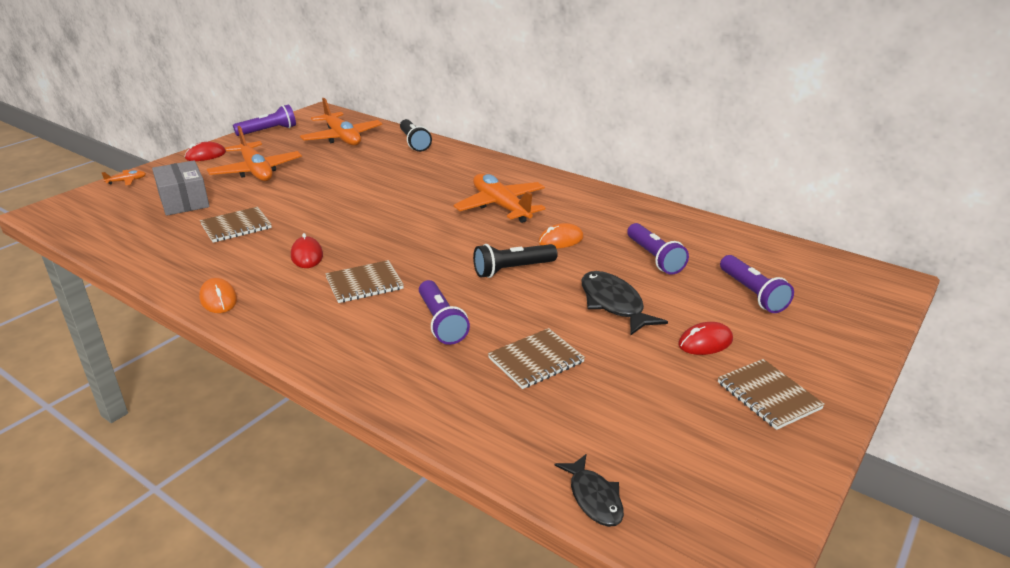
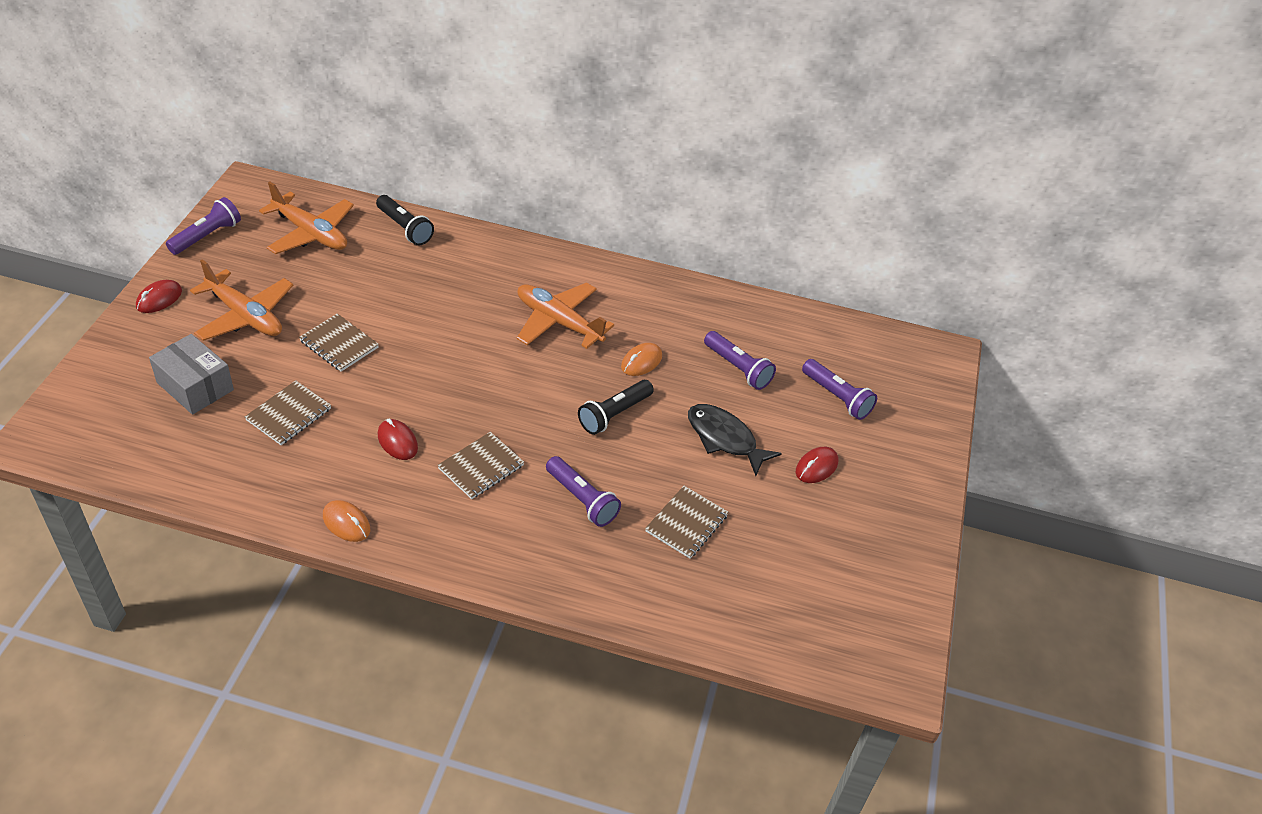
camera: 25 degrees left, 15 degrees up
(126, 181) = (93, 366): orange plane -> none
(594, 498) = (788, 648): black fish -> none
(768, 396) = (881, 514): brown notebook -> brown notebook (339, 344)

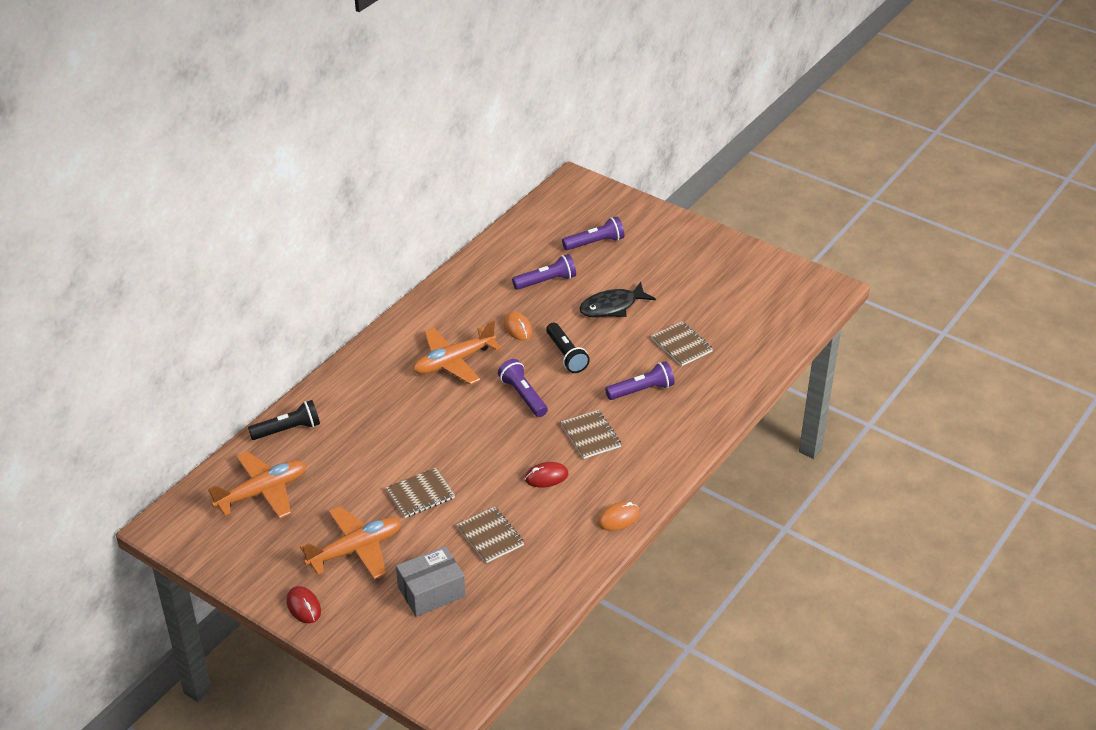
camera: 65 degrees left, 5 degrees down
(207, 236) = (228, 564): purple flashlight -> purple flashlight (523, 395)
(816, 467) = (654, 271): red mouse -> none

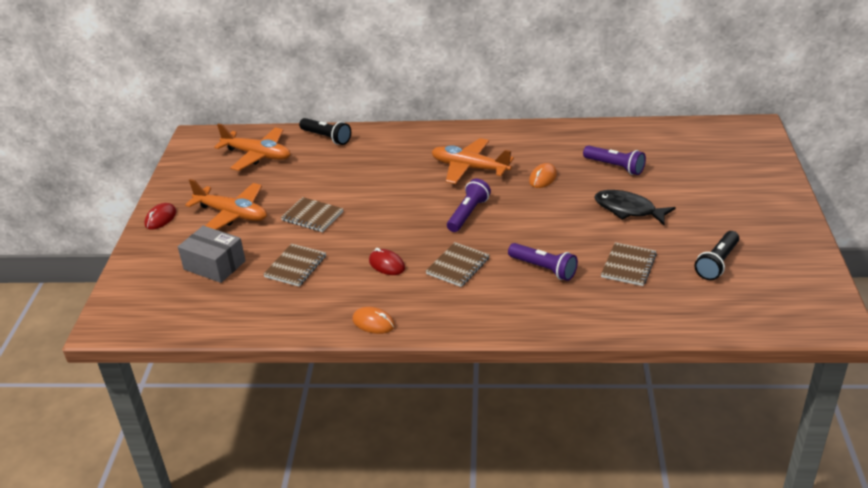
camera: 60 degrees right, 5 degrees down
(566, 355) = (540, 213): black flashlight -> black flashlight (717, 263)
(595, 243) = (695, 168): purple flashlight -> none

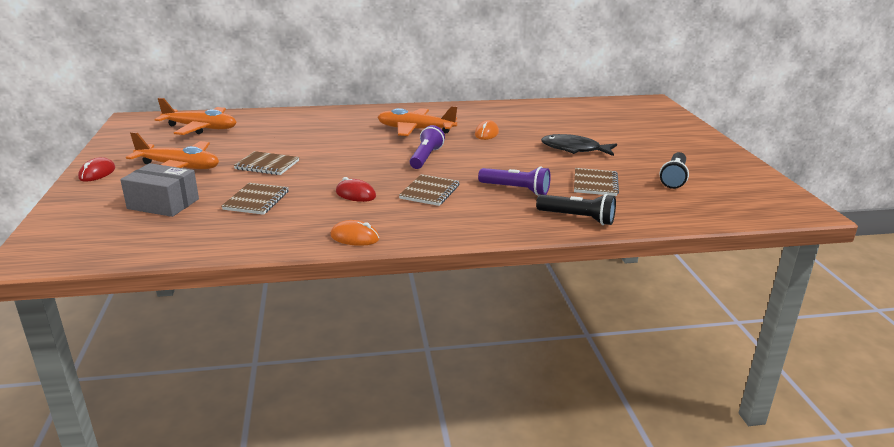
camera: 15 degrees left, 10 degrees down
(326, 138) = (269, 116): black flashlight -> black flashlight (577, 218)
(615, 167) = (548, 125): purple flashlight -> none

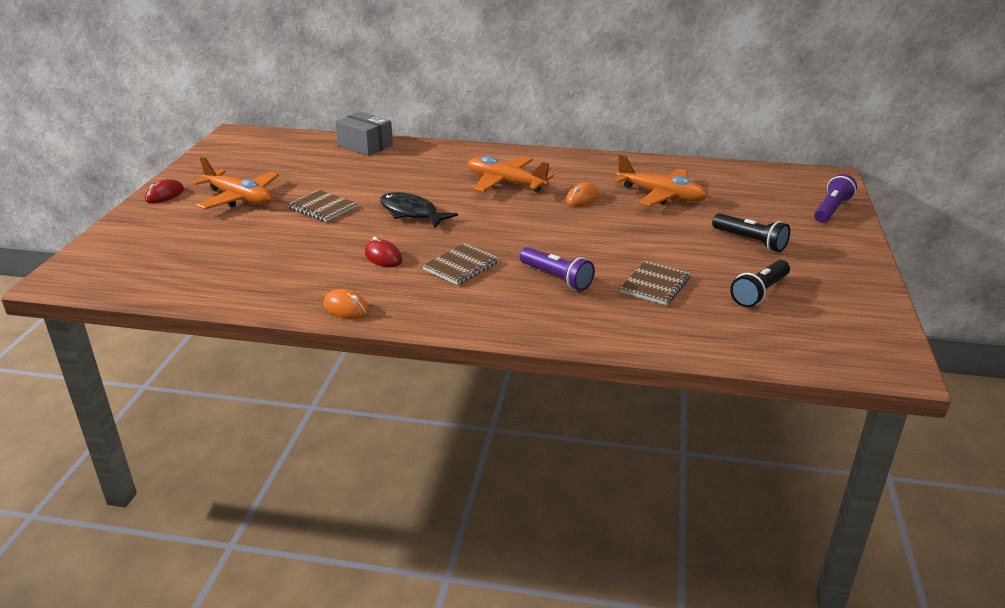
camera: 20 degrees right, 5 degrees up
(163, 204) = (199, 239): grey box -> grey box (365, 145)
(200, 128) = (289, 153): orange plane -> orange plane (661, 195)
(256, 200) = (284, 249): brown notebook -> none
(426, 157) = (490, 221): purple flashlight -> purple flashlight (831, 210)
(574, 149) = (669, 234): black fish -> black fish (411, 213)
(577, 218) = (597, 326): black flashlight -> black flashlight (750, 241)

